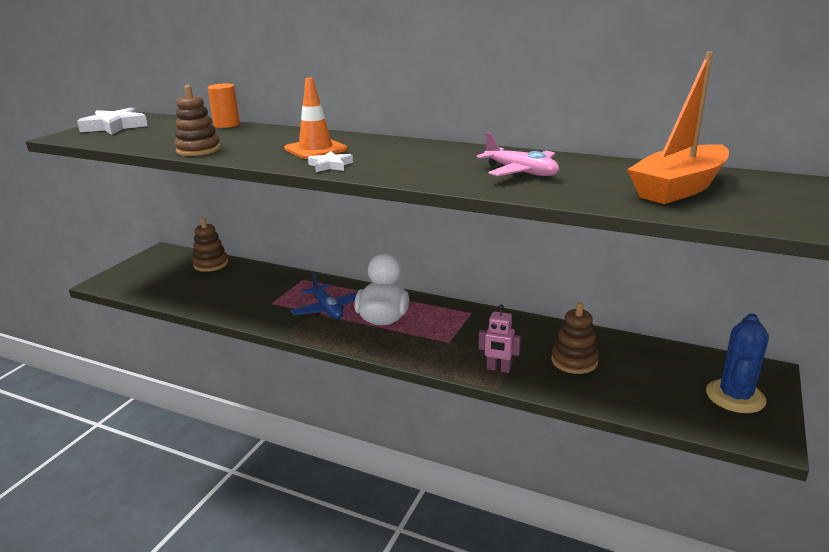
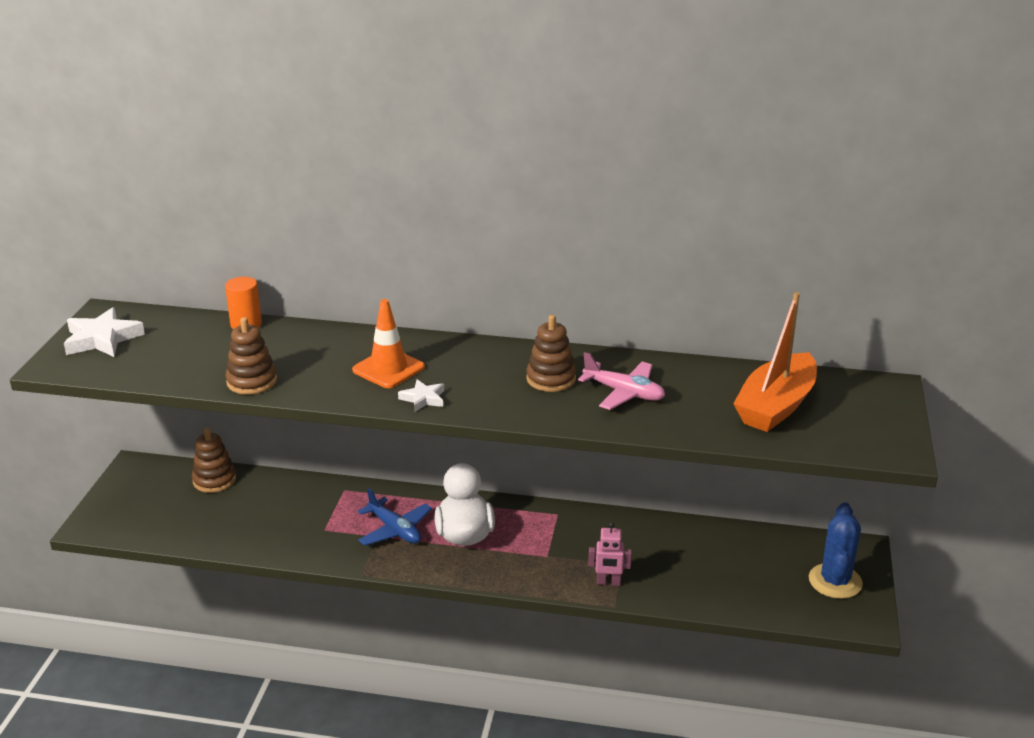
camera: 15 degrees left, 5 degrees up
(574, 361) = (680, 562): brown stacking toy -> brown stacking toy (551, 379)

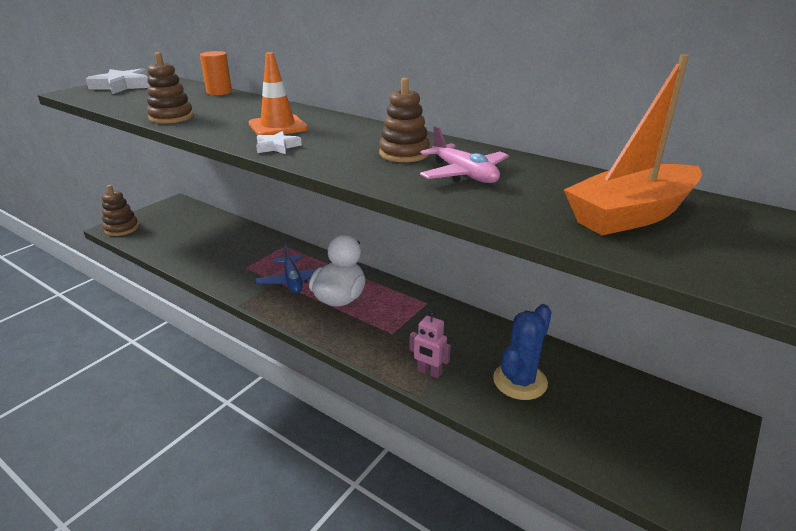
camera: 25 degrees right, 0 degrees up
(214, 480) = (211, 220): brown stacking toy -> brown stacking toy (121, 228)
(835, 581) = (674, 447): blue cactus -> blue cactus (520, 381)

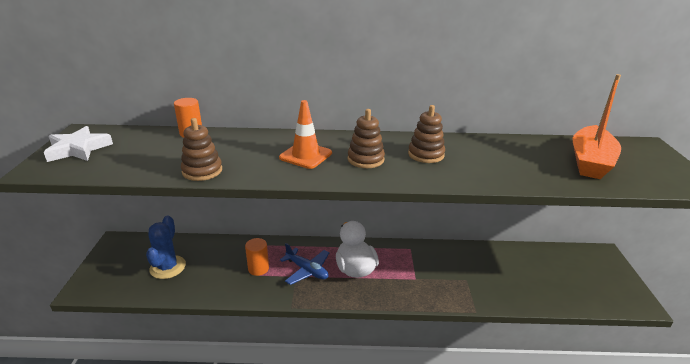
camera: 35 degrees left, 0 degrees up
(121, 228) = (92, 286): brown stacking toy -> brown stacking toy (365, 159)
(253, 262) = (258, 268): none -> orange cylinder
(277, 147) = (340, 174): white star -> none
(429, 372) = (464, 294): pink robot -> none
(464, 174) = (482, 160): pink plane -> none
(520, 381) = (510, 276): blue cactus -> blue cactus (168, 267)

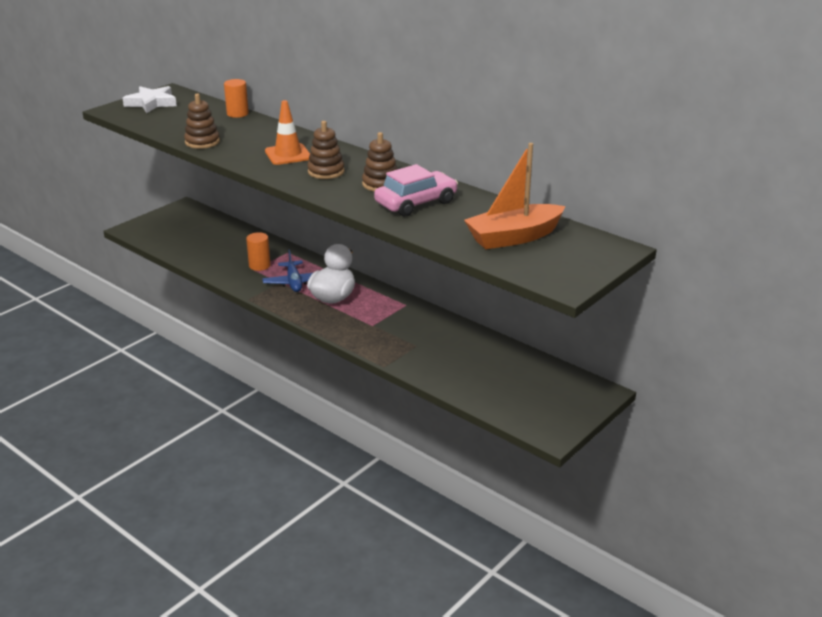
camera: 40 degrees right, 0 degrees up
(168, 267) = (198, 238): blue cactus -> none
(480, 160) = (416, 203): none -> pink car

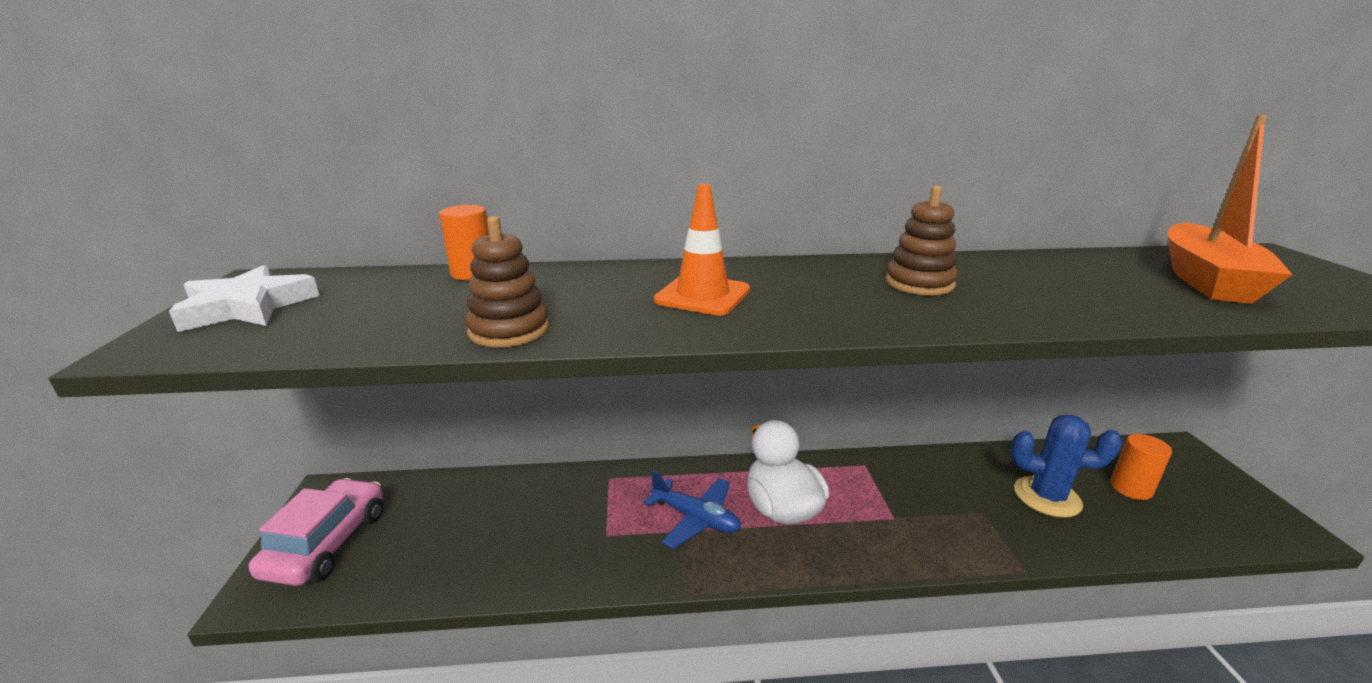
camera: 45 degrees left, 5 degrees down
(259, 265) = (605, 522): orange cylinder -> orange cylinder (1131, 488)
(326, 172) = (817, 296): brown stacking toy -> none
(416, 203) = (1021, 287): pink car -> pink car (327, 543)
(462, 359) = (1047, 497): none -> blue cactus

